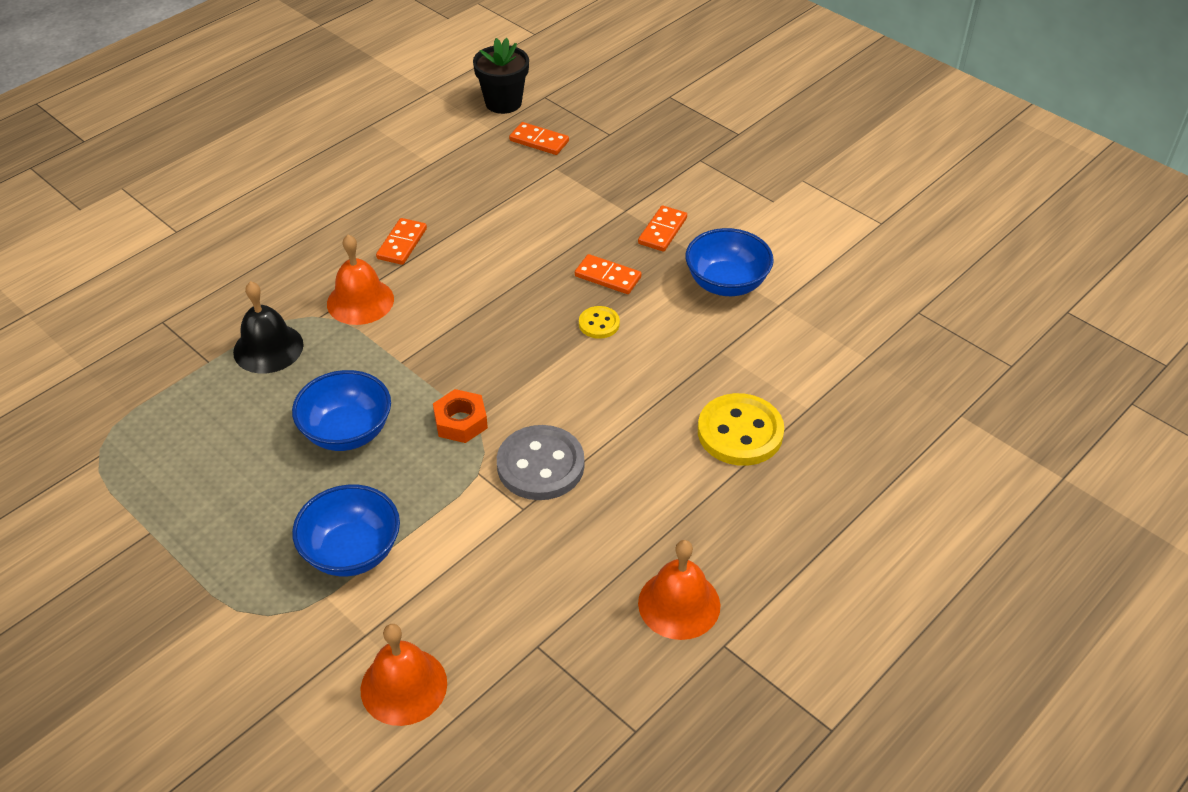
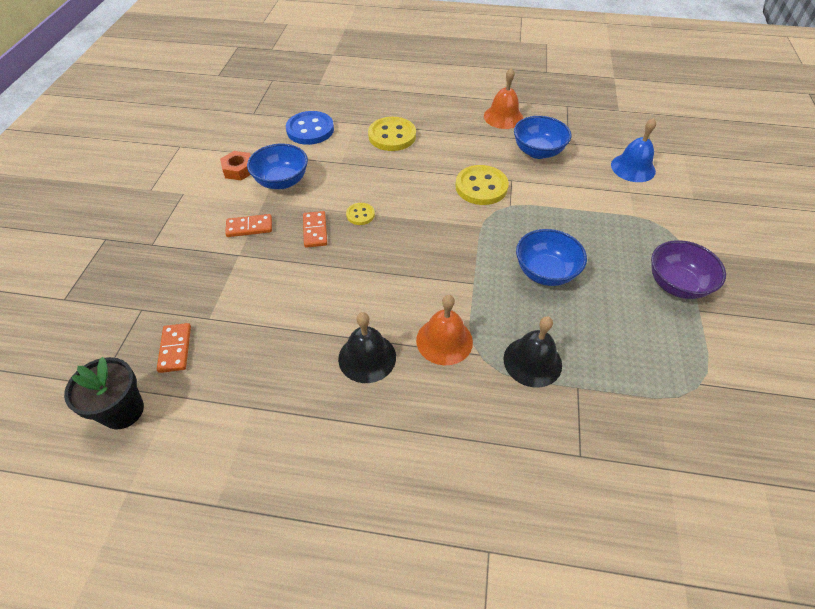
camera: 125 degrees left, 5 degrees up
(196, 542) = (676, 284): none -> purple bowl
(352, 551) = (603, 222): blue bowl -> blue bowl (538, 152)
(402, 244) = (367, 357): orange domino -> black bell
(403, 686) = (633, 168): orange bell -> blue bell
(461, 421) = (487, 230): orange nut -> orange nut (238, 170)
(540, 465) = (481, 187): grey button -> yellow button
(826, 352) = (310, 130): none -> blue button

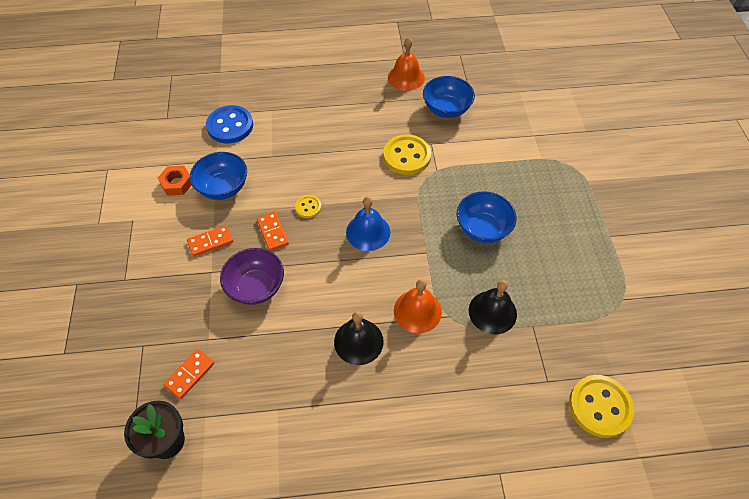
camera: 15 degrees left, 5 degrees up
(175, 349) = (190, 374): orange domino -> orange domino turned 60 degrees clockwise
(392, 136) = (310, 118): yellow button -> yellow button (600, 406)
(633, 168) = (531, 110): blue bell -> blue bell (368, 232)
(676, 284) = (588, 216): purple bowl -> purple bowl (256, 287)

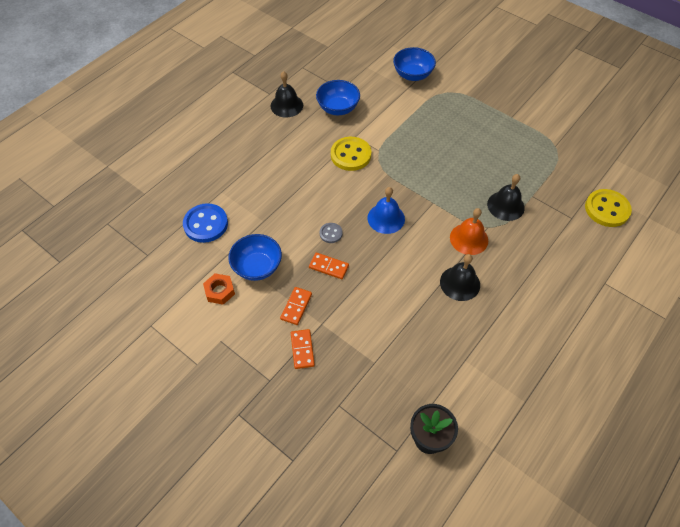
camera: 45 degrees left, 0 degrees up
(190, 374) = (391, 392): orange domino -> orange domino (302, 349)
(256, 287) = (362, 307): purple bowl -> none
(308, 207) = (331, 233): yellow button -> grey button
(406, 77) = (286, 105): orange bell -> black bell
(482, 229) = (446, 164): blue bowl -> blue bowl (412, 75)

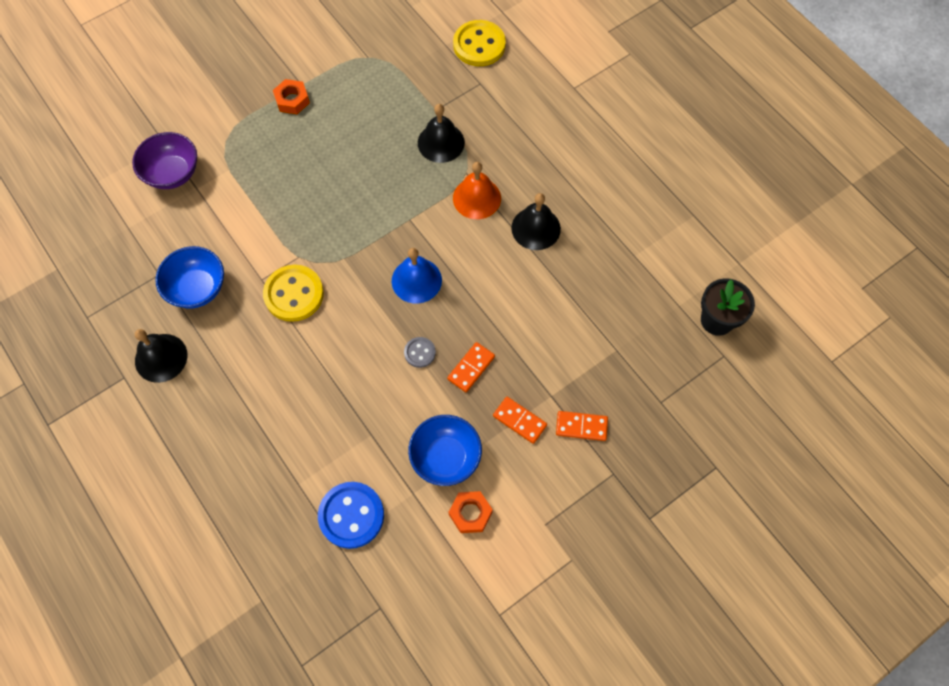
camera: 75 degrees left, 10 degrees up
(412, 75) = (173, 173): blue bowl -> purple bowl
(496, 115) = (292, 100): none -> orange nut

